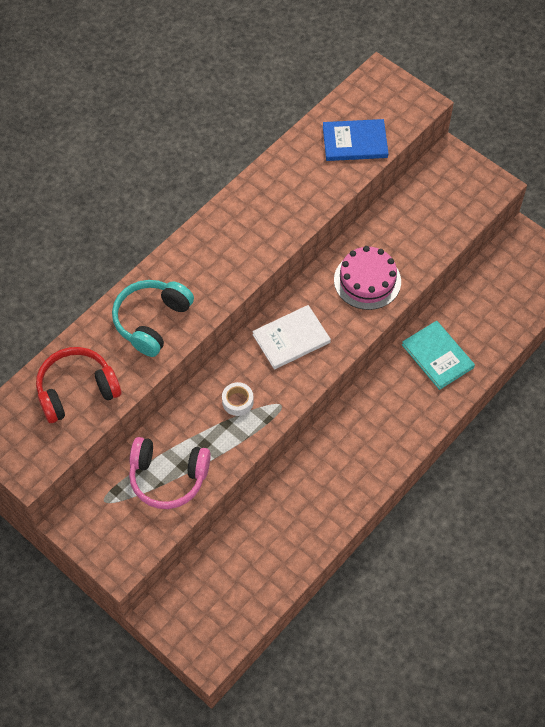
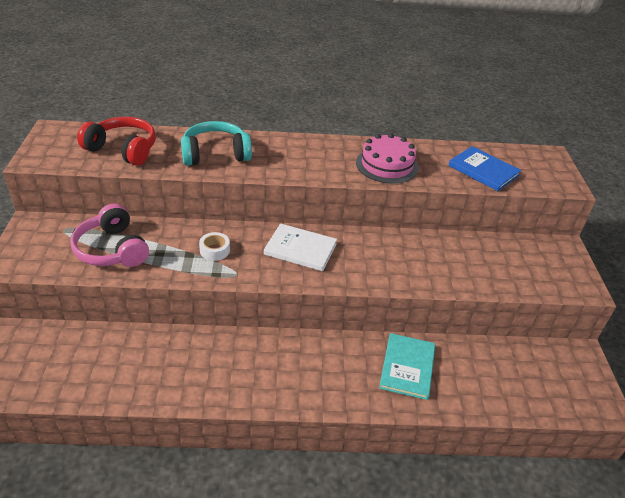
camera: 45 degrees right, 20 degrees down
(367, 280) = (400, 262): pink cake -> pink cake (387, 165)

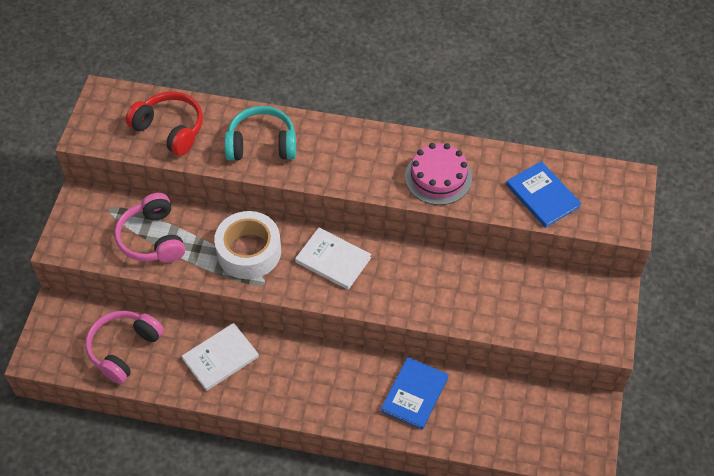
camera: 15 degrees right, 15 degrees up
(87, 365) = (124, 349): none -> pink headphones
(197, 360) = (220, 358): none -> white book
(215, 250) = (249, 251): white tape -> white tape, size x2.19
(407, 367) = (414, 394): turquoise book -> blue book

